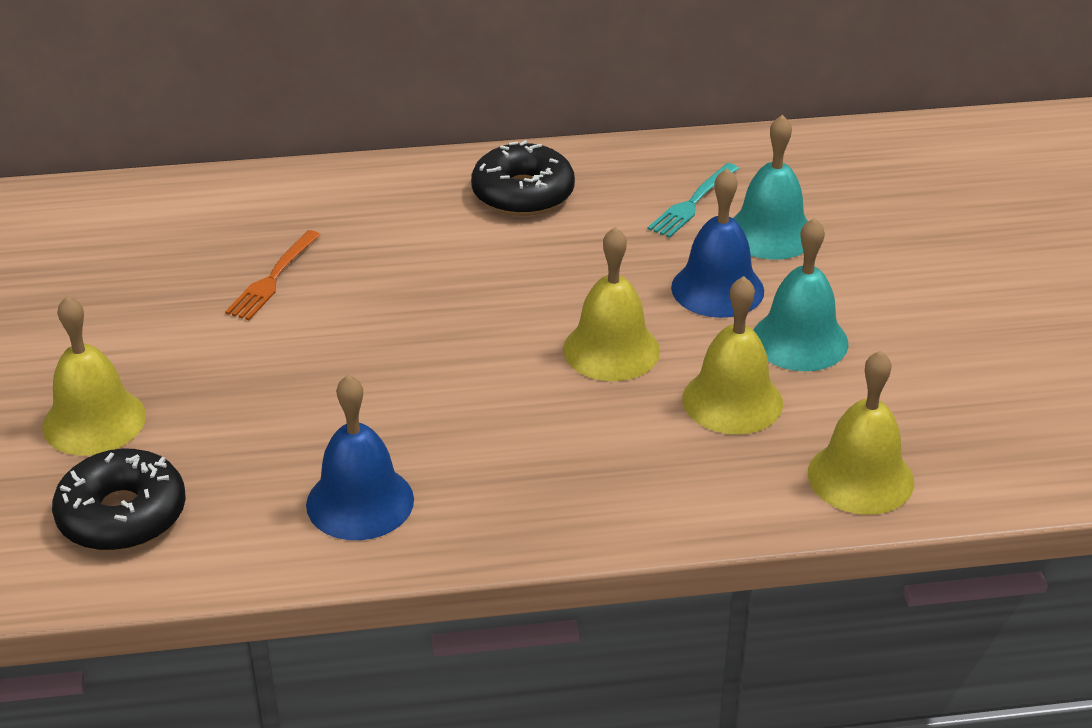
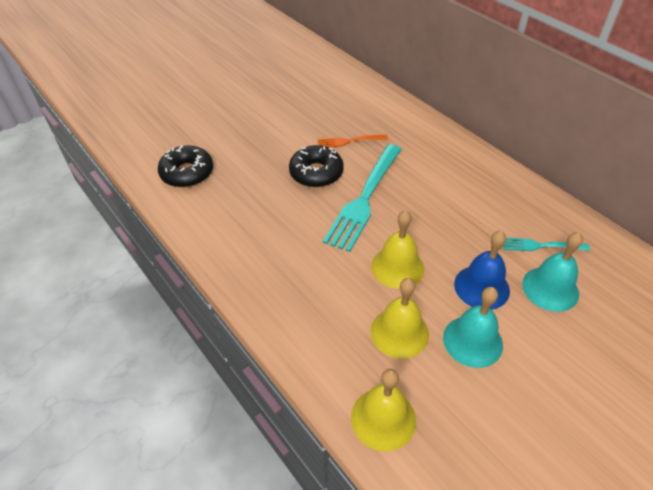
camera: 60 degrees right, 10 degrees up
(94, 421) = (232, 140): yellow bell -> none
(360, 502) = (235, 232): blue bell -> none
(433, 321) = (364, 199): none -> turquoise fork
(523, 194) = (481, 183): black donut -> black donut (316, 173)

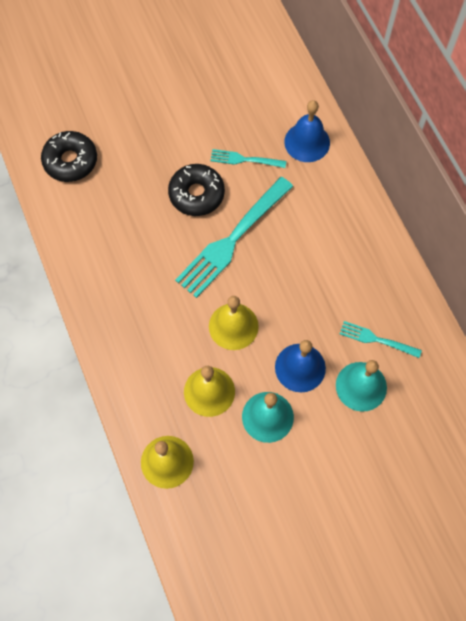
camera: 15 degrees right, 20 degrees up
(349, 141) = (244, 159): orange fork -> turquoise fork
(397, 120) = (307, 142): none -> blue bell

